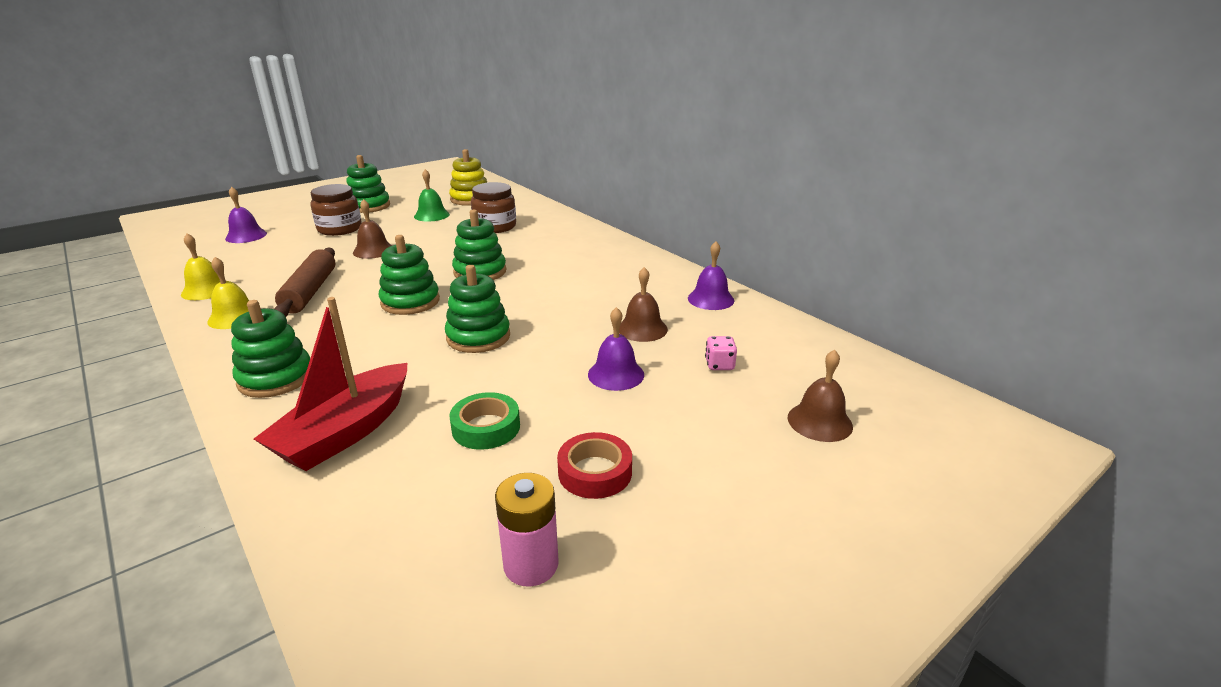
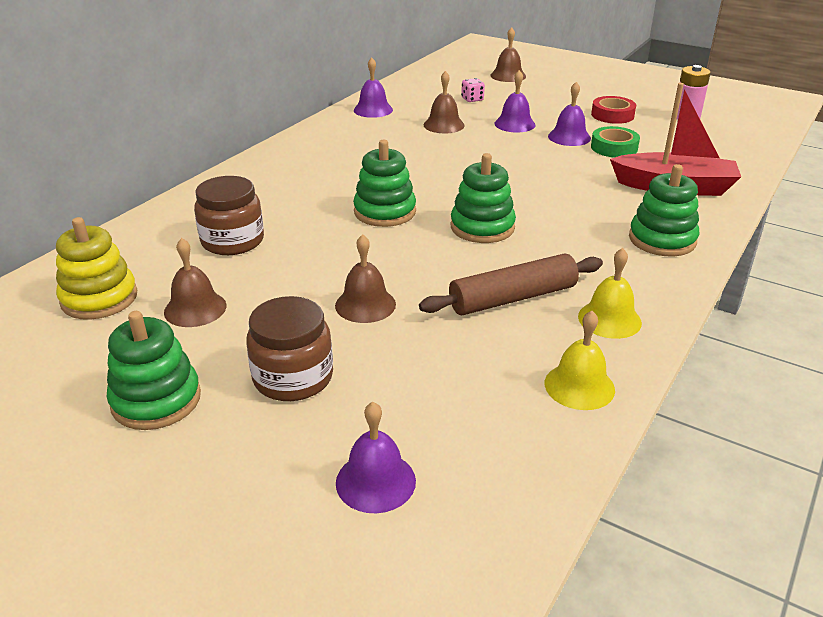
camera: 110 degrees left, 5 degrees up
(431, 215) = (195, 308): green bell -> brown bell
(478, 337) = (514, 178): green stacking toy -> none
(546, 403) = (569, 137): none -> purple bell

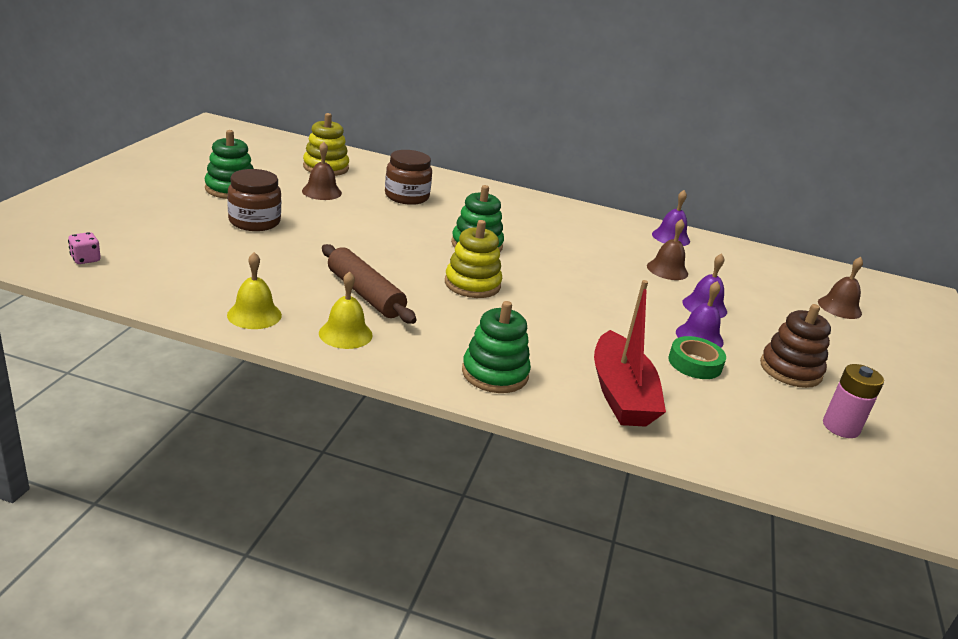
camera: 70 degrees right, 5 degrees down
(365, 305) = (340, 240): brown bell -> none
(375, 481) = (160, 247): purple bell -> none
(472, 99) = (746, 285): pink dice -> pink dice (85, 259)
(482, 227) = (472, 284): green stacking toy -> yellow stacking toy
(612, 115) = (790, 370): red tape -> brown stacking toy

